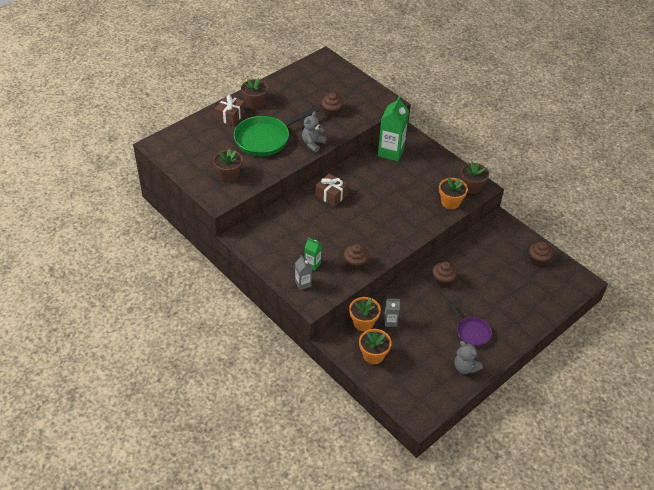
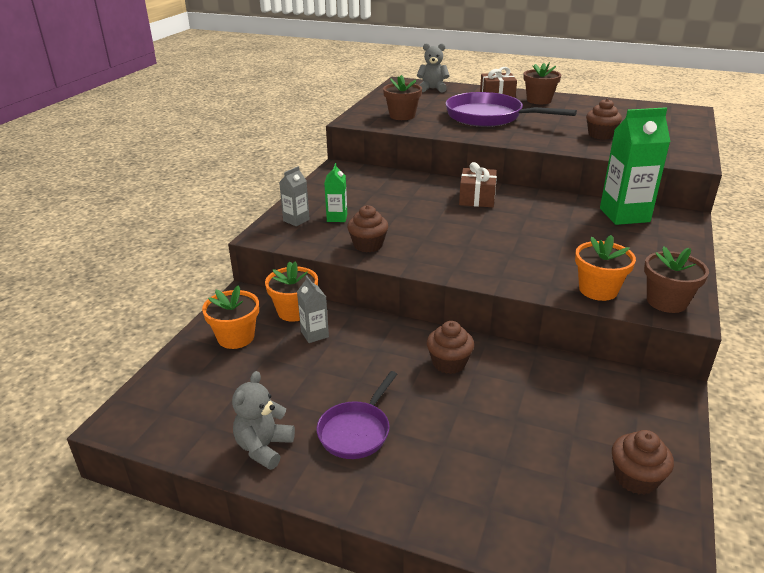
camera: 65 degrees right, 15 degrees down
(265, 139) = (489, 117): green pan -> purple pan
(313, 143) = (523, 139): grey teddy bear -> grey teddy bear (432, 89)

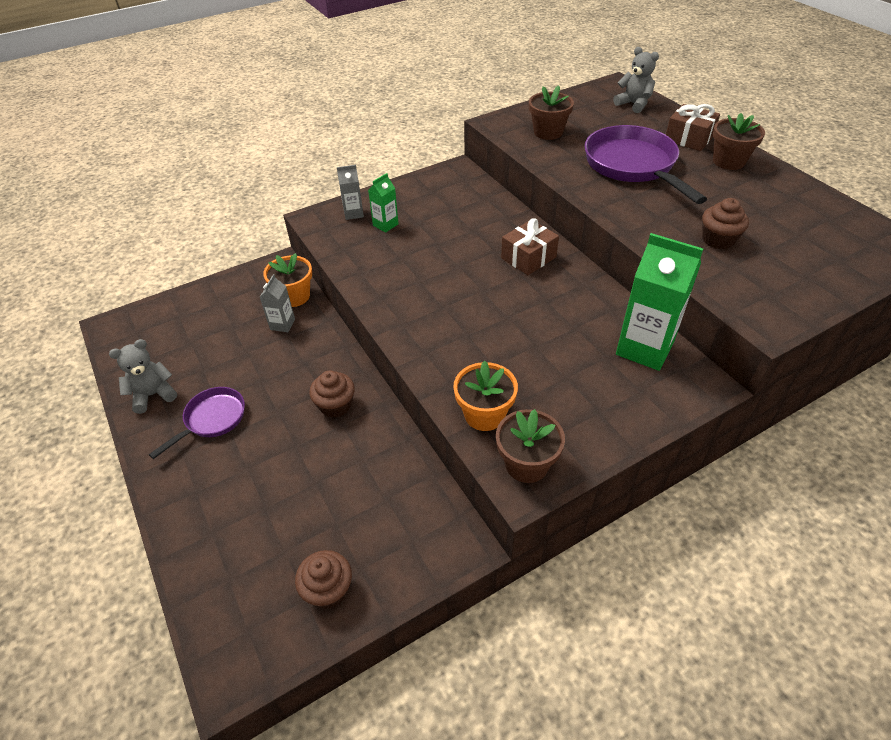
camera: 40 degrees right, 15 degrees up
(236, 337) = (235, 298): orange flower pot -> none
(356, 431) = (212, 419): purple pan -> purple pan turned 150 degrees clockwise
(368, 245) = (370, 265): brown cupcake -> none

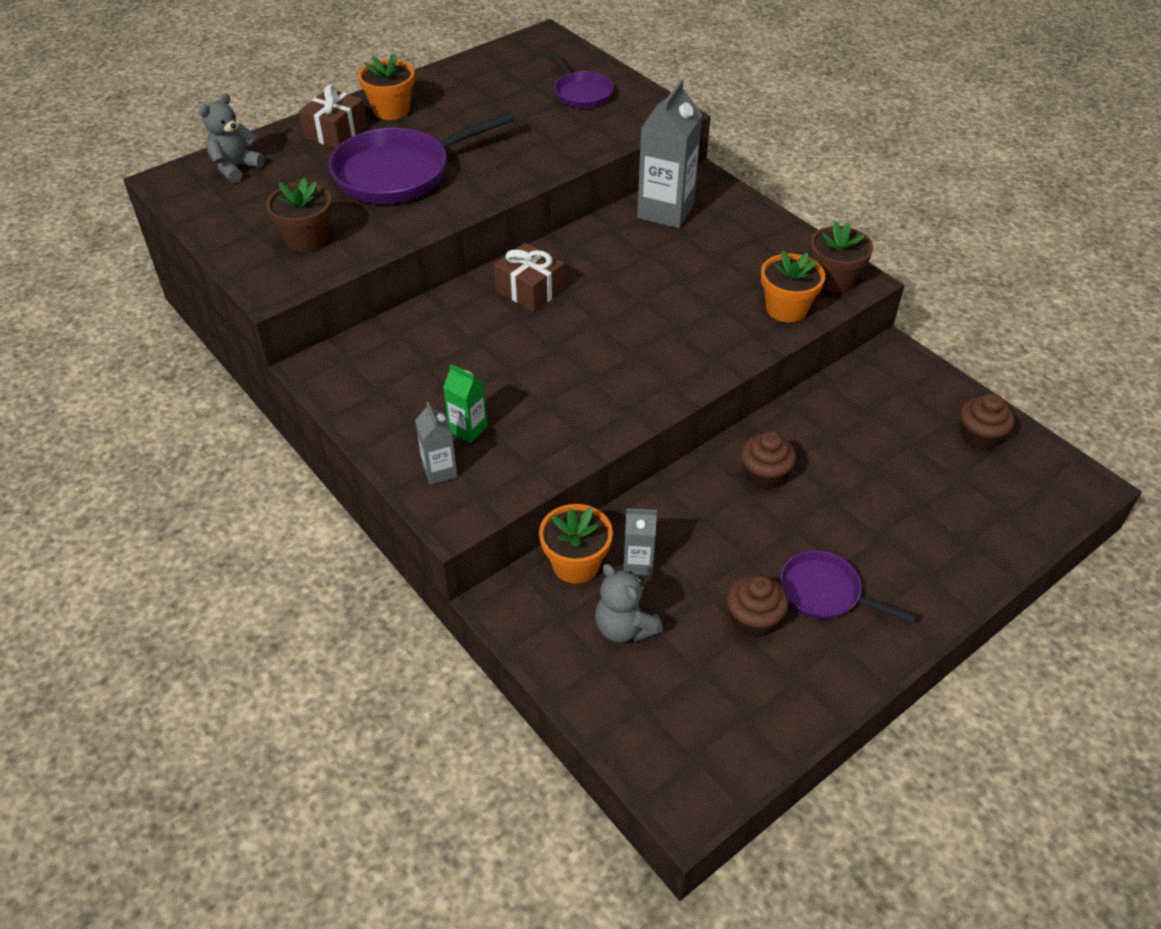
camera: 100 degrees left, 0 degrees up
(153, 395) = (808, 678): grey teddy bear -> grey teddy bear (624, 628)
(644, 348) = (665, 211): green carton -> grey carton
(718, 240) = (545, 127): brown cupcake -> brown cupcake (753, 619)
(728, 161) = (391, 110): brown flower pot -> orange flower pot
(792, 266) = (581, 93): none -> purple pan

